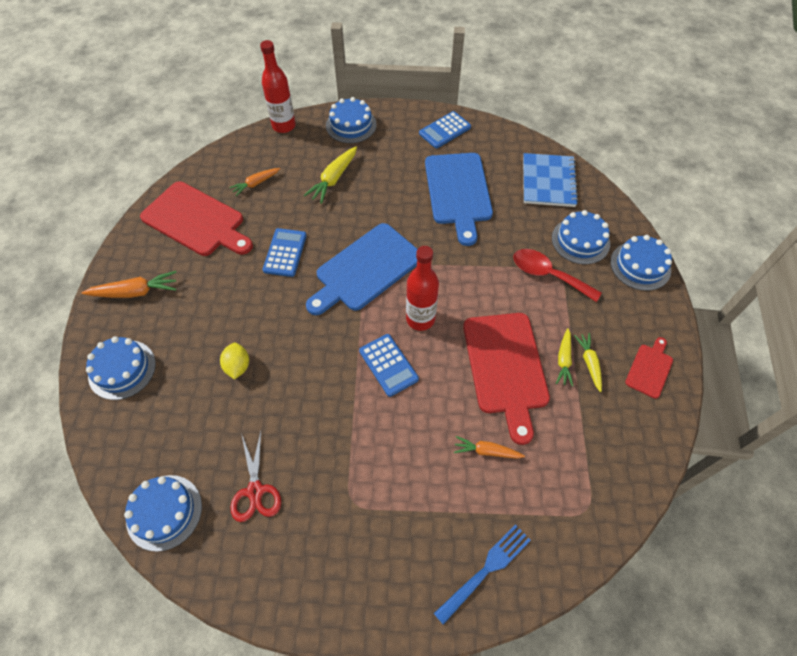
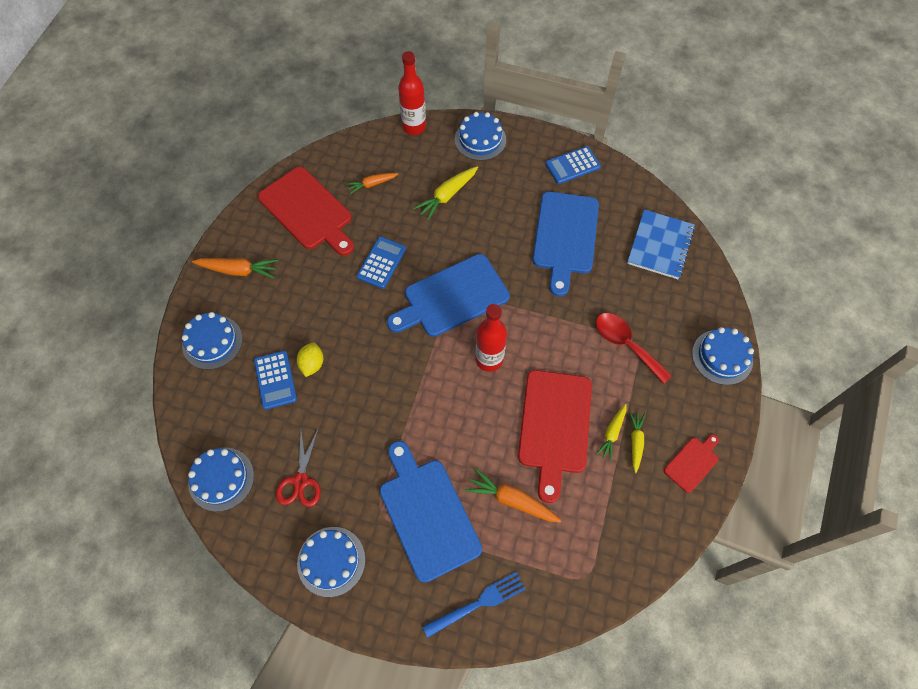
camera: 15 degrees right, 5 degrees up
(388, 365) = (447, 396): blue calculator -> blue calculator (275, 380)
(403, 489) = (427, 514): none -> blue cutting board
(486, 451) = (512, 500): orange carrot -> orange carrot, size x1.52
(580, 240) = (670, 316): blue cake -> blue cake (331, 561)

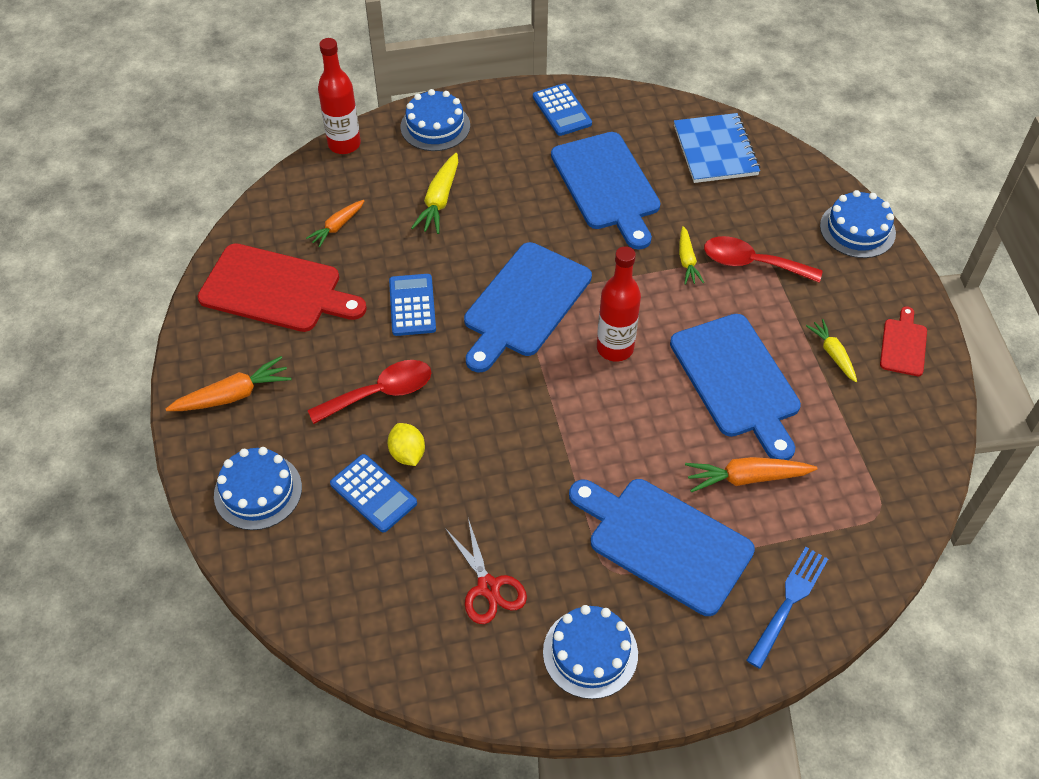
camera: 30 degrees left, 10 degrees down
(221, 479) = (385, 637): blue cake -> none
(323, 314) = (381, 393): none -> red spoon
(554, 426) = (737, 380): red cutting board -> blue cutting board
(572, 165) = (562, 110): blue calculator -> blue calculator turned 60 degrees counterclockwise
(612, 433) = (802, 357): yellow carrot -> yellow carrot (687, 261)

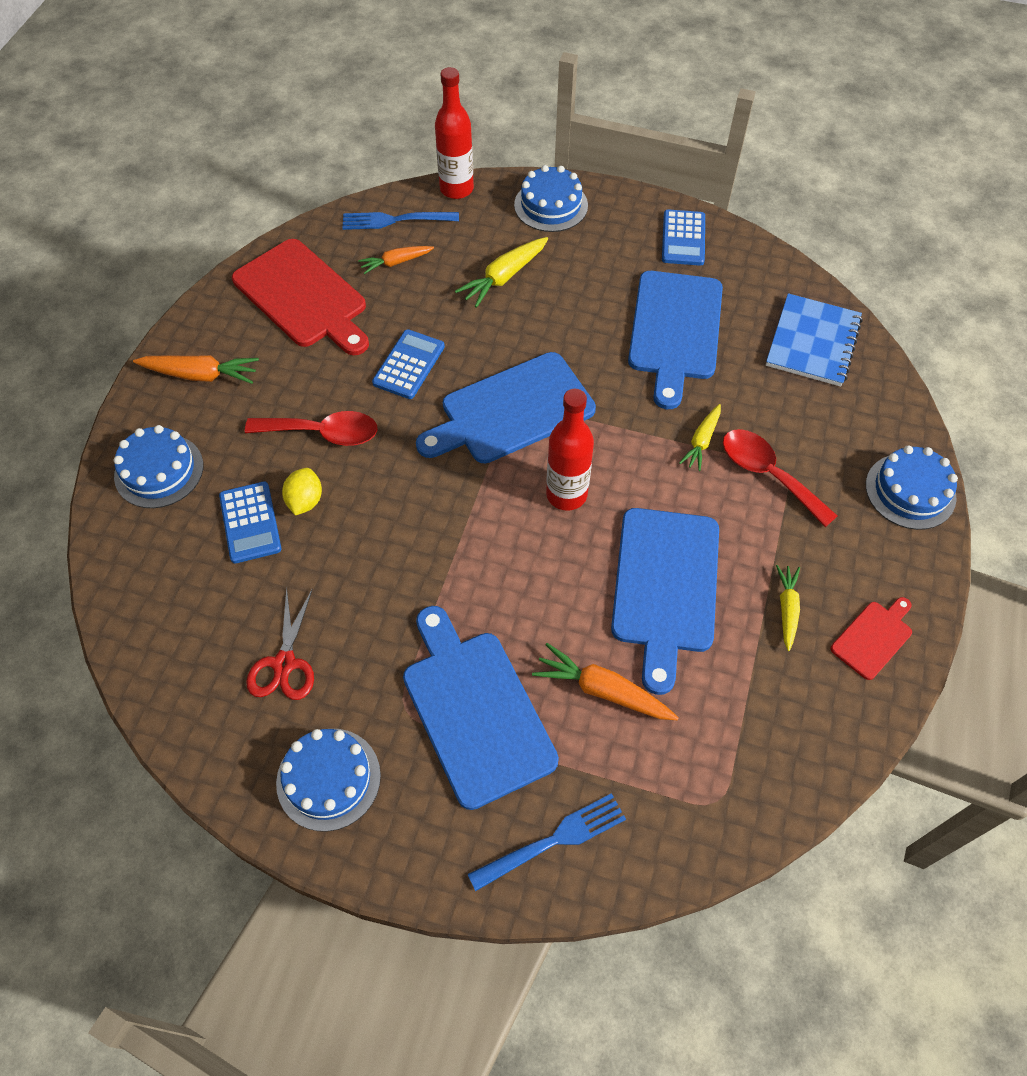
camera: 30 degrees right, 5 degrees up
(310, 192) = (395, 220): none -> blue fork

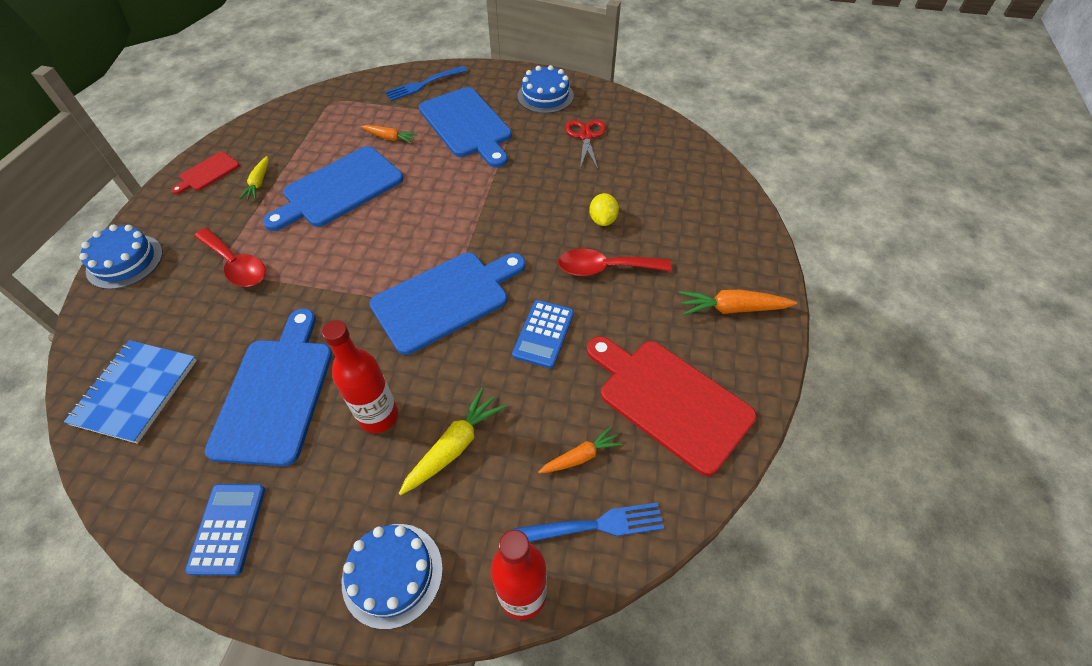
camera: 175 degrees right, 5 degrees down
(159, 471) = (723, 231): blue cake -> none
(250, 522) = (638, 204): blue calculator -> none
(566, 494) = (402, 239): red bottle -> red bottle (379, 416)
(603, 690) = (390, 138): orange carrot -> orange carrot, size x0.66
(665, 586) = (339, 189): blue cutting board -> blue cutting board turned 135 degrees counterclockwise
(701, 441) = (283, 286): yellow carrot -> none

